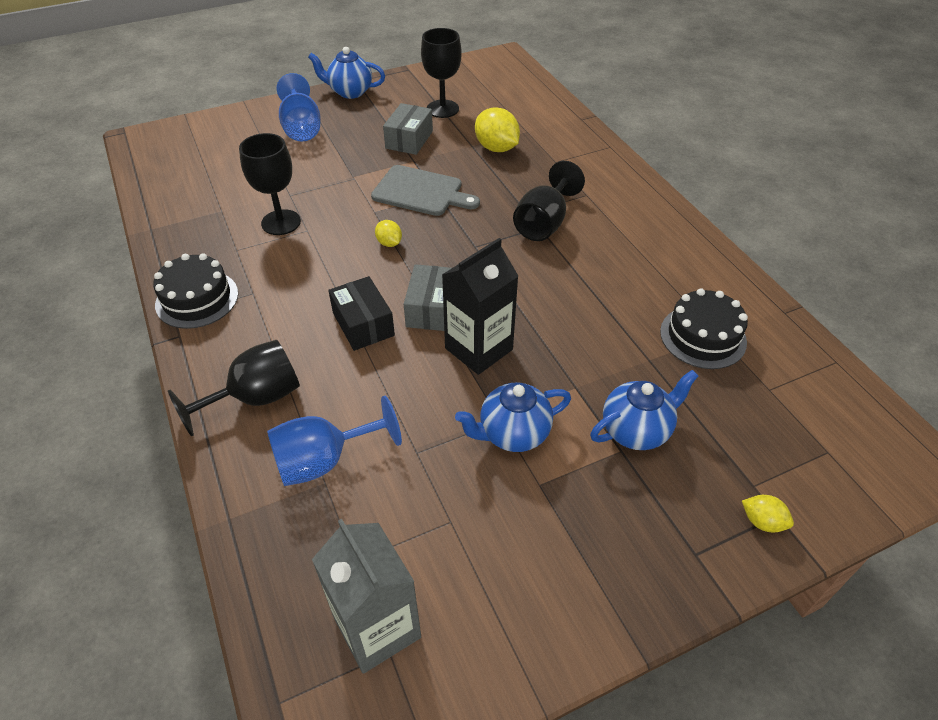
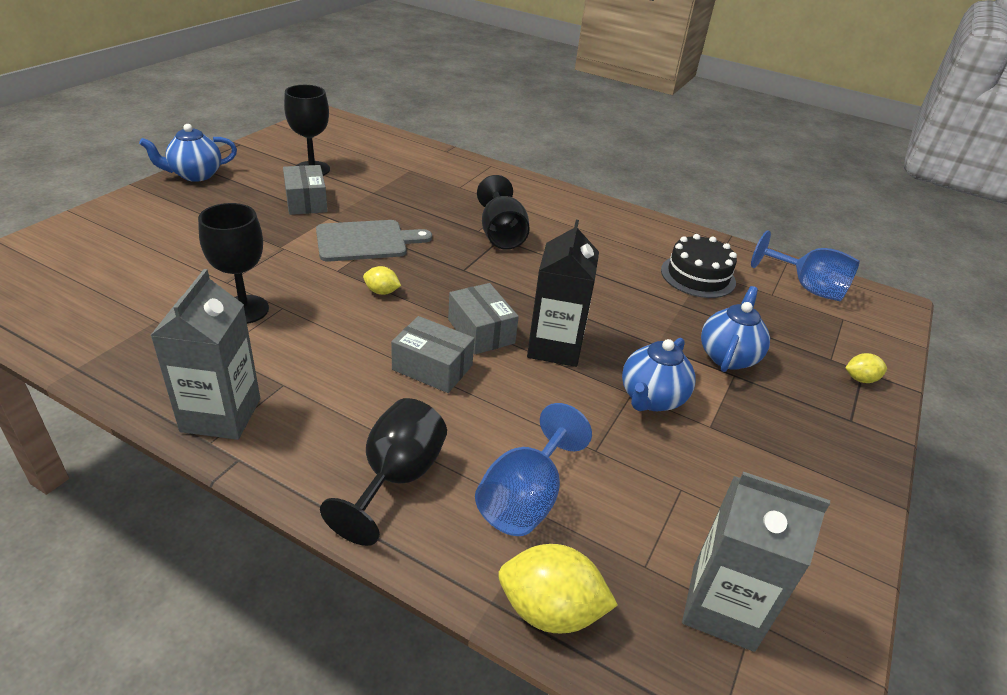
camera: 40 degrees left, 10 degrees down
(197, 299) = (221, 415): black cake -> grey carton
(301, 128) = (173, 219): blue goblet -> blue goblet (807, 288)
(363, 324) = (432, 367): black box -> grey box
(496, 148) = (398, 189): yellow lemon -> yellow lemon (550, 610)

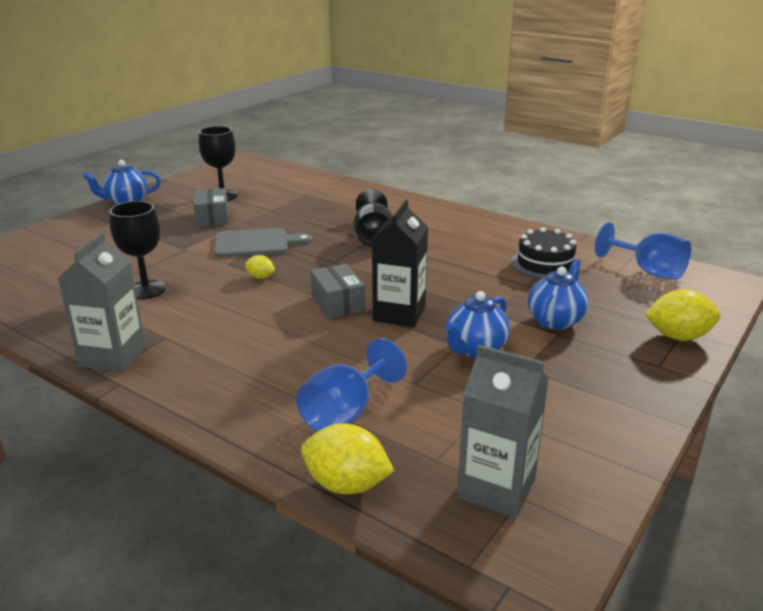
camera: 10 degrees right, 10 degrees down
(396, 477) = (242, 398): black goblet -> none
(432, 367) = (290, 327): grey box -> none
(860, 379) = (678, 337): yellow lemon -> yellow lemon, size x1.86

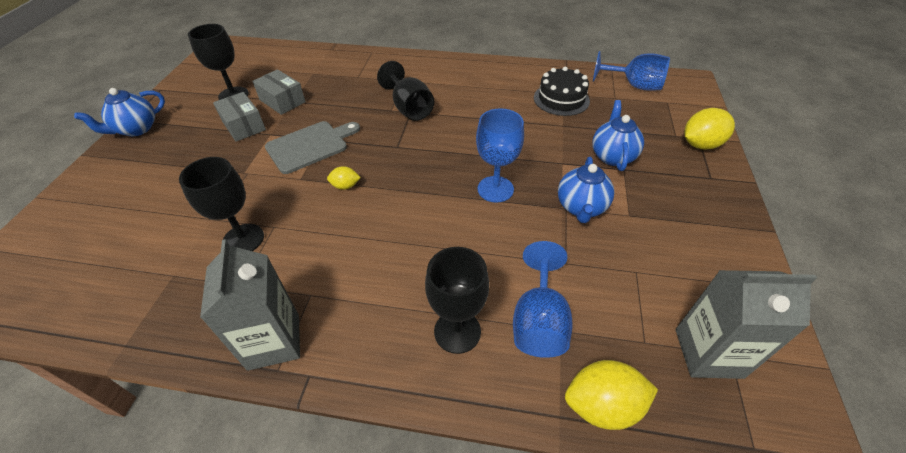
camera: 25 degrees left, 20 degrees up
(264, 396) = (457, 331): none -> black goblet
(338, 303) = (437, 194): grey box -> grey box (282, 101)
(399, 314) = (495, 189): black carton -> blue goblet

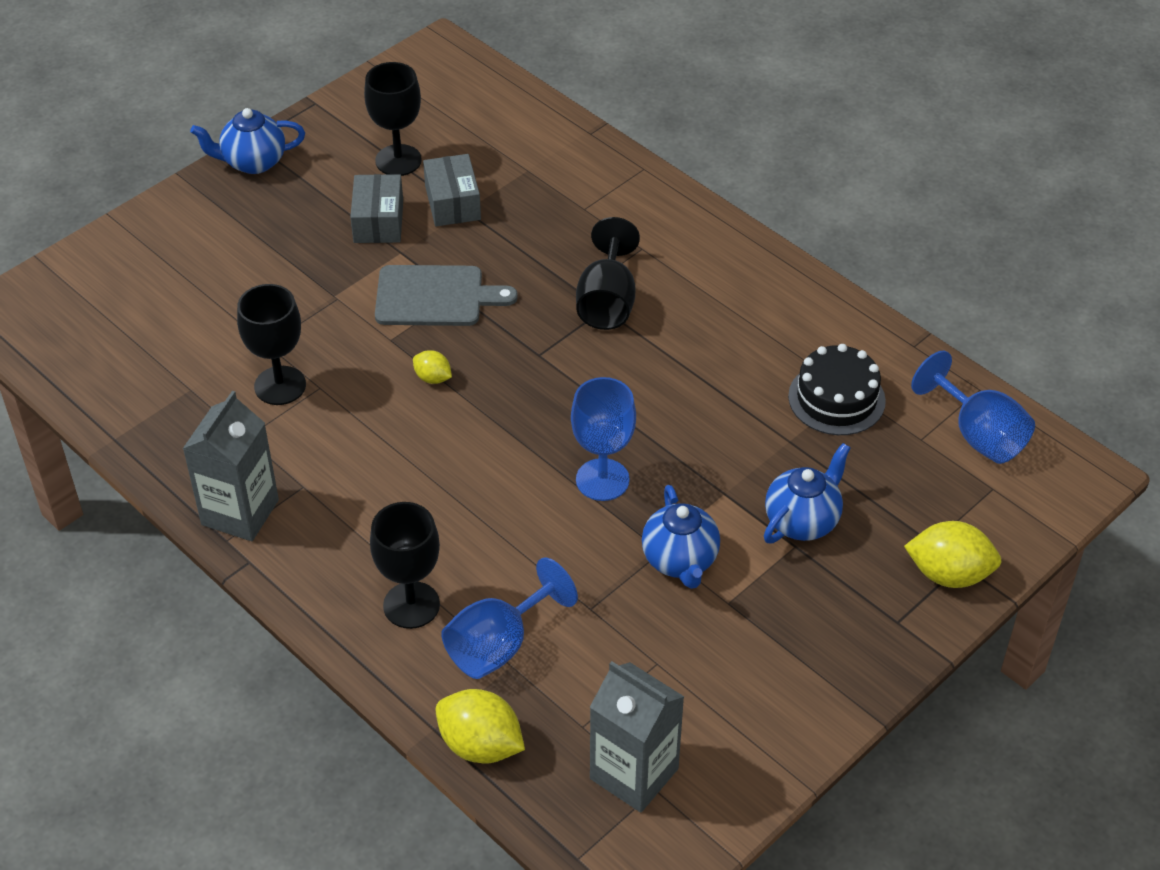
camera: 35 degrees right, 0 degrees up
(581, 207) = (680, 560): blue teapot -> blue teapot turned 60 degrees counterclockwise

